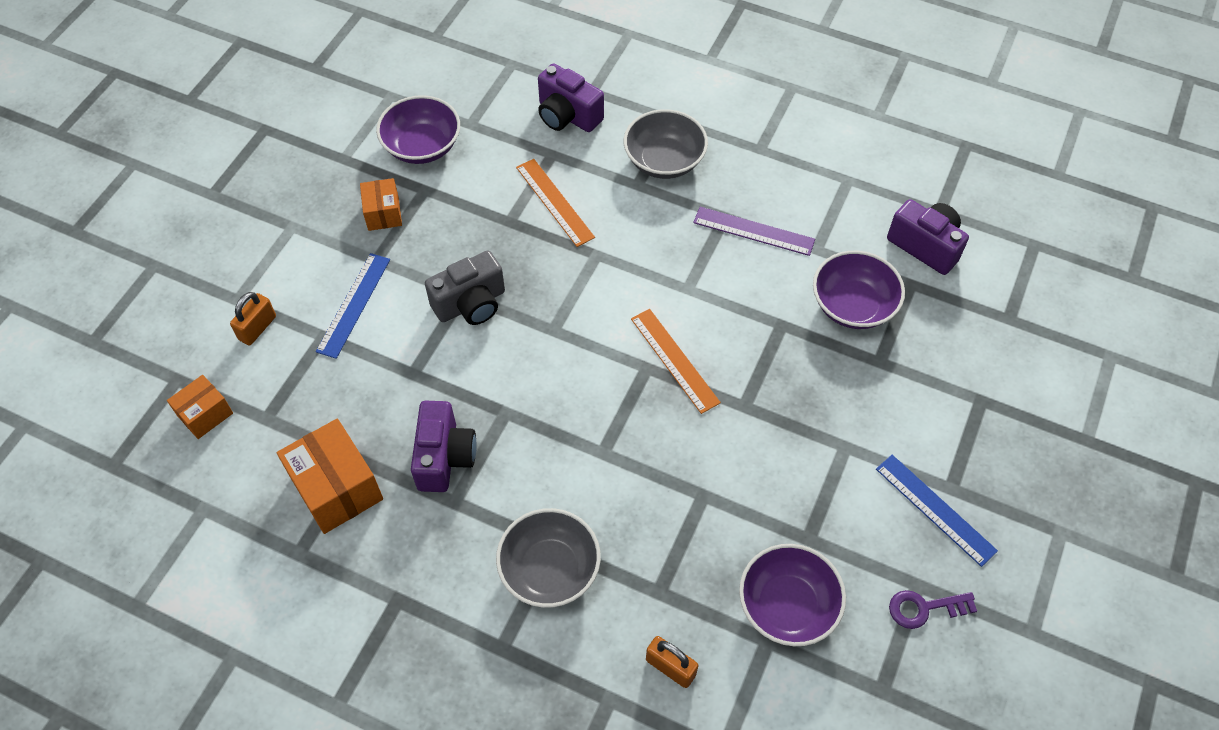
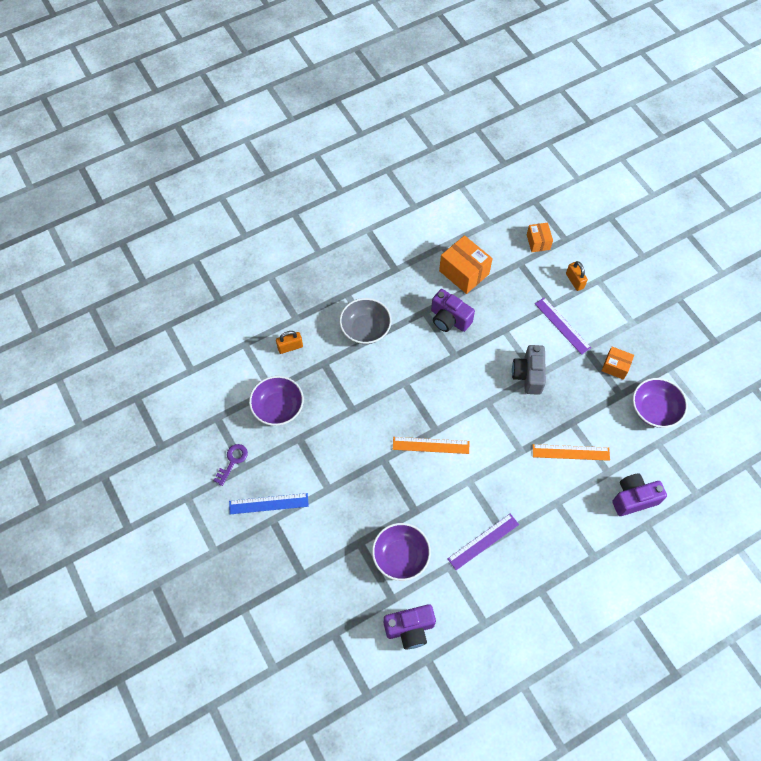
camera: 125 degrees right, 5 degrees up
(336, 488) = (464, 272): orange box -> orange box turned 45 degrees clockwise
(354, 305) = (562, 325): blue ruler -> purple ruler
(664, 160) = (565, 529): grey bowl -> none

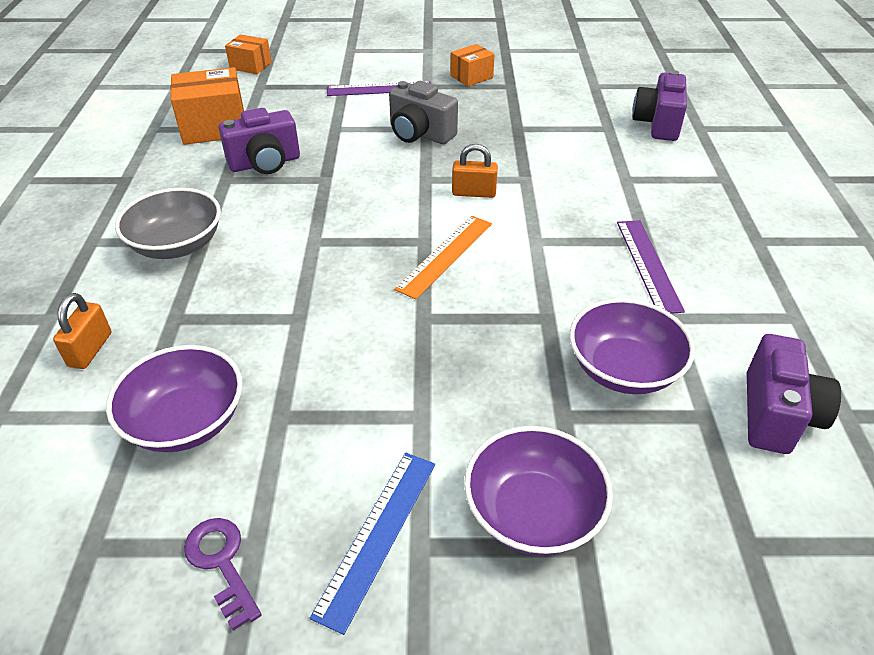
camera: 60 degrees left, 20 degrees down
(571, 452) = (559, 143): orange ruler -> none
(574, 281) = (332, 62): orange padlock -> orange padlock (474, 193)
(654, 410) = (550, 73): purple bowl -> purple bowl (533, 512)

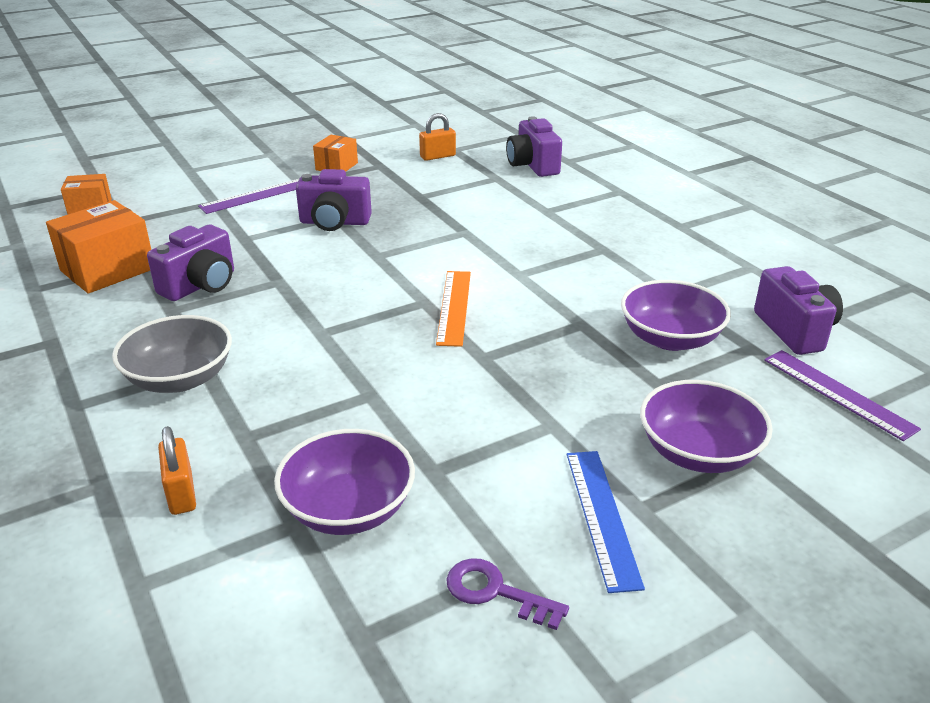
camera: 30 degrees left, 10 degrees down
(420, 134) = (334, 222): grey camera -> purple camera
(474, 193) = (431, 254): orange padlock -> orange padlock (437, 156)
(648, 264) = (620, 264): purple ruler -> purple ruler (838, 393)

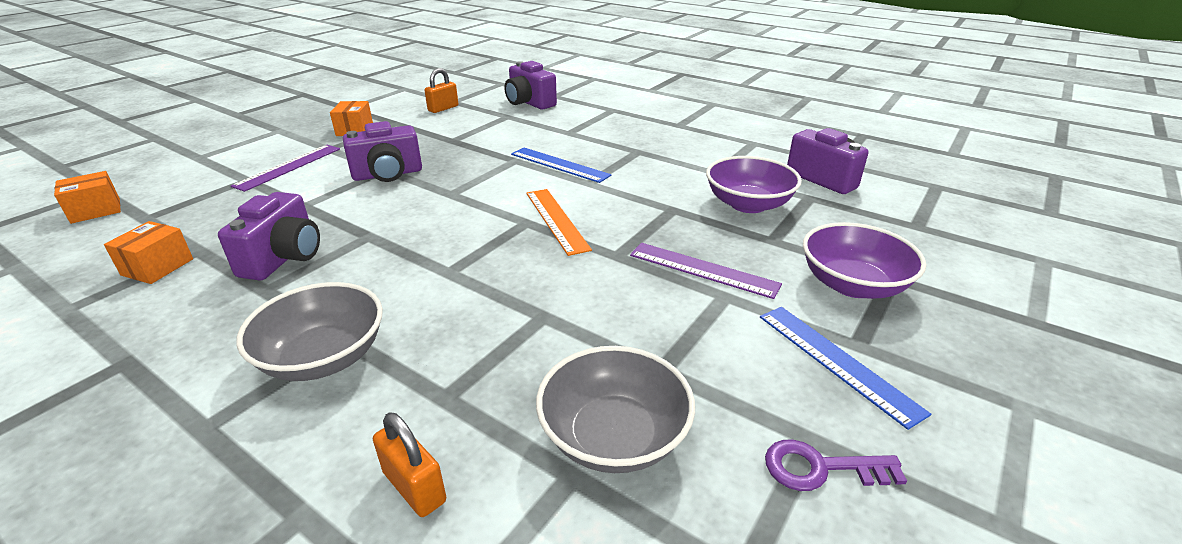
camera: 25 degrees left, 0 degrees up
(108, 270) = (157, 267): orange box -> orange box, size x0.58
(348, 509) = (614, 436): purple bowl -> grey bowl
(505, 247) = (559, 164): none -> blue ruler
(838, 393) = (895, 214): purple ruler -> purple ruler (703, 269)

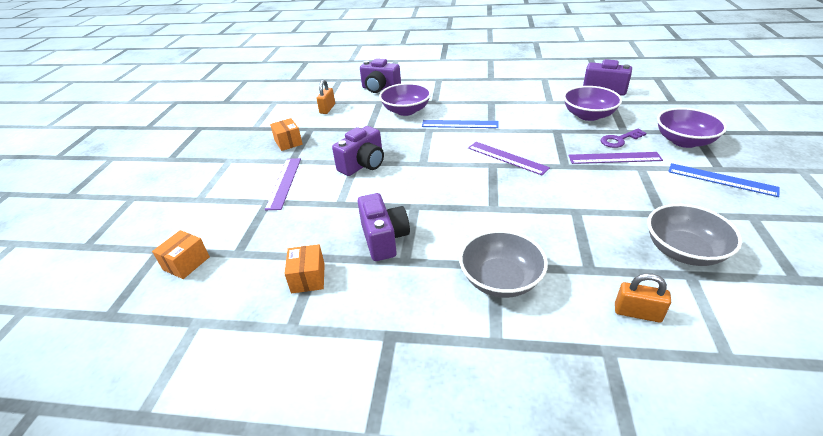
camera: 25 degrees left, 5 degrees up
(521, 133) = (406, 111): none -> purple bowl
(556, 220) = (507, 158): orange ruler -> purple ruler
(820, 468) = (770, 226): purple key -> purple key (619, 140)

